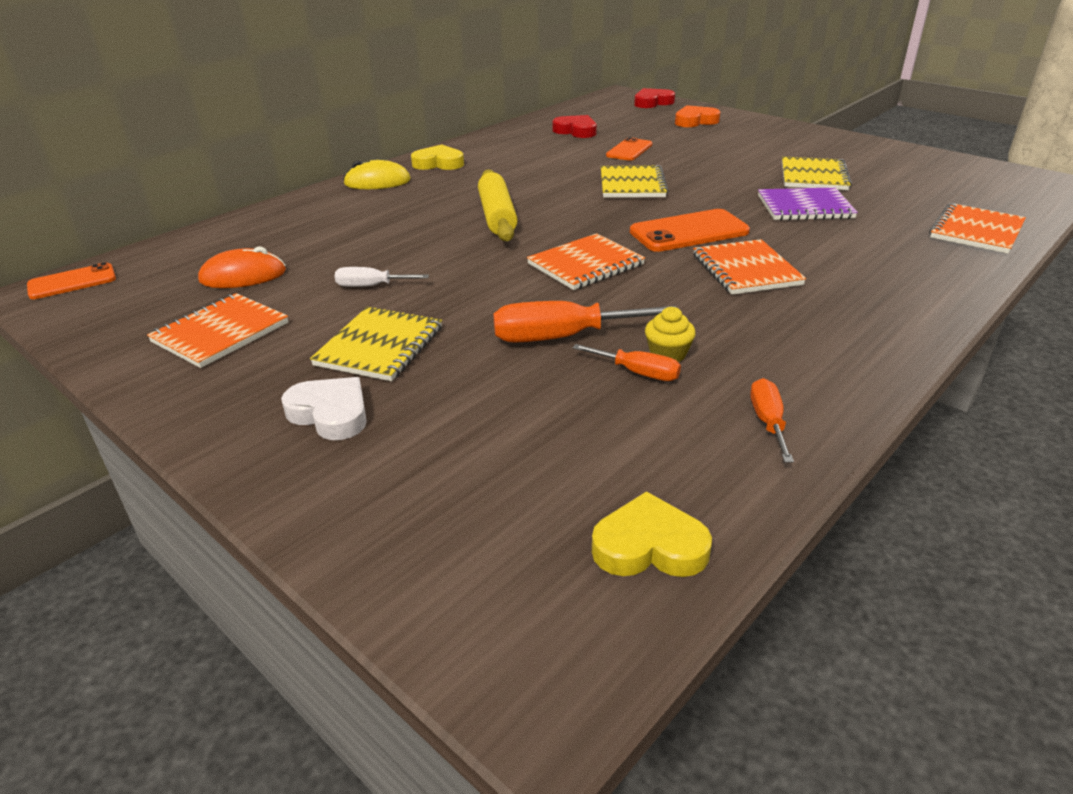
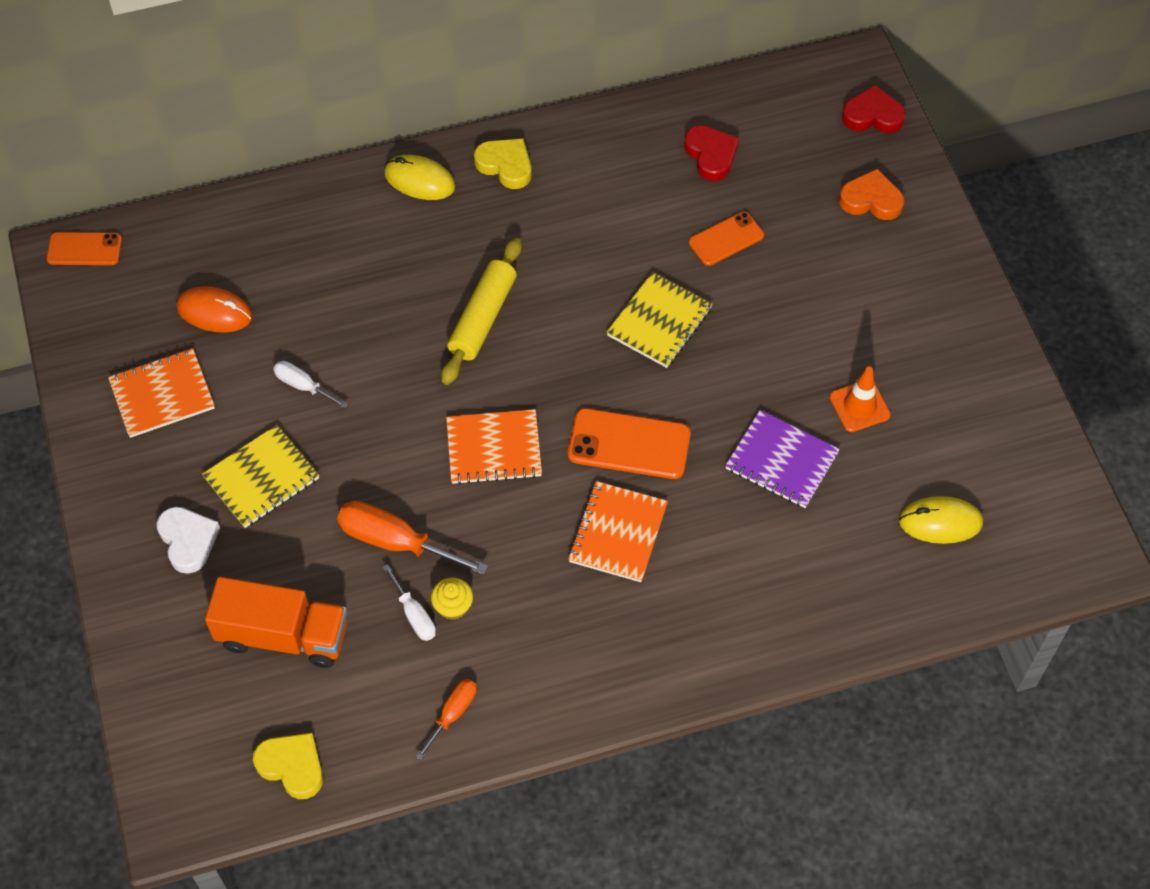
camera: 30 degrees right, 25 degrees up
(515, 440) = (283, 635): none -> orange truck
(638, 373) = (414, 615): orange screwdriver -> white screwdriver
(813, 176) = (859, 406): yellow notebook -> orange traffic cone
(945, 198) = (940, 522): none -> yellow mouse
(976, 231) = (892, 593): orange notebook -> none

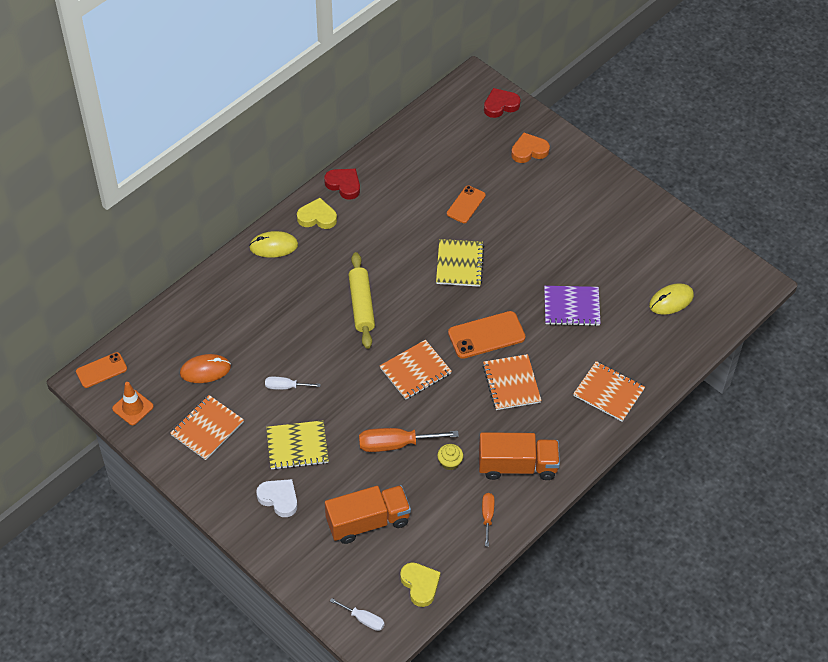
camera: 30 degrees left, 5 degrees down
(261, 478) = (297, 446): yellow notebook -> yellow notebook turned 60 degrees clockwise
(292, 766) = (420, 585): yellow heart -> yellow heart turned 60 degrees clockwise
(414, 615) = (432, 476): white screwdriver -> white screwdriver (363, 619)
(545, 660) = (517, 466): none -> orange truck
(711, 155) = (428, 163): red heart -> red heart (344, 185)
(752, 617) = (608, 392): none -> orange notebook
(859, 406) = (593, 261): orange traffic cone -> orange traffic cone (133, 407)

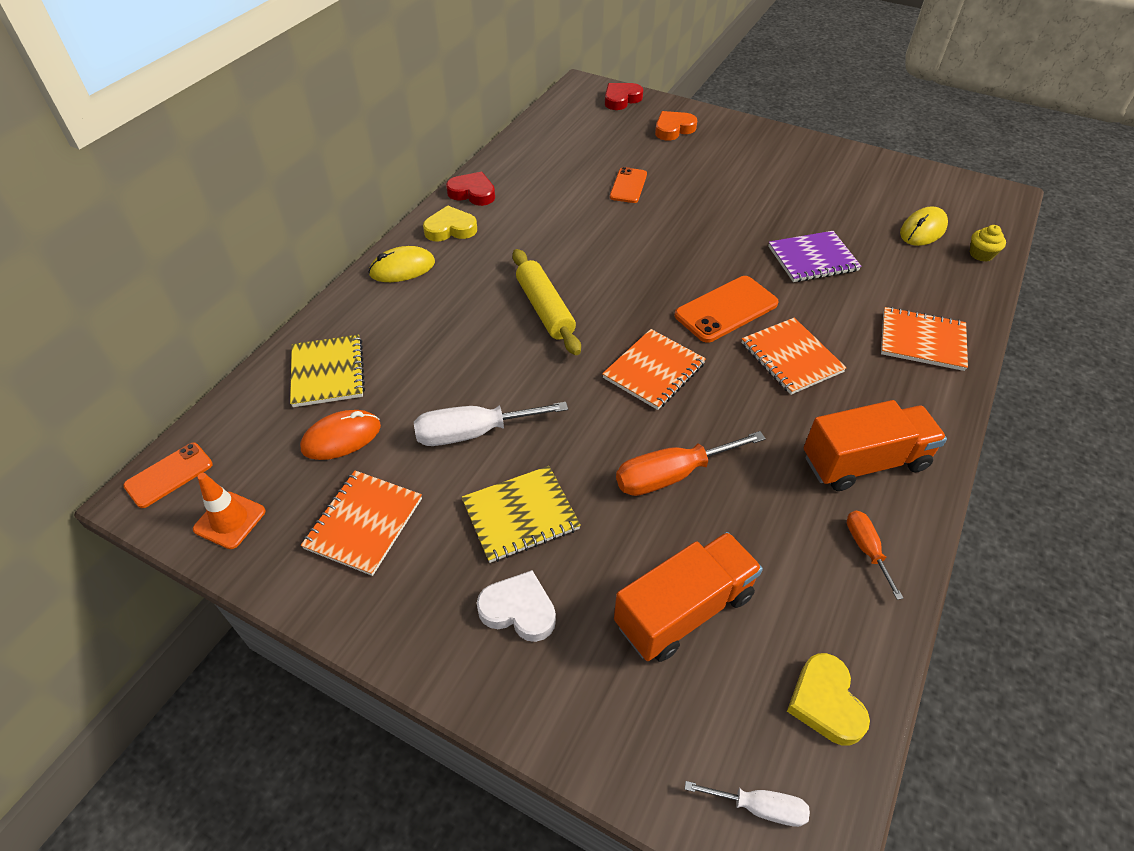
camera: 15 degrees left, 5 degrees down
(285, 387) = (473, 433): white screwdriver -> white screwdriver, size x1.76
(420, 585) = (825, 702): yellow heart -> yellow heart turned 150 degrees counterclockwise
(450, 462) = (765, 481): yellow cupcake -> yellow cupcake (981, 254)
(459, 264) = (651, 242): yellow notebook -> yellow notebook (328, 372)

